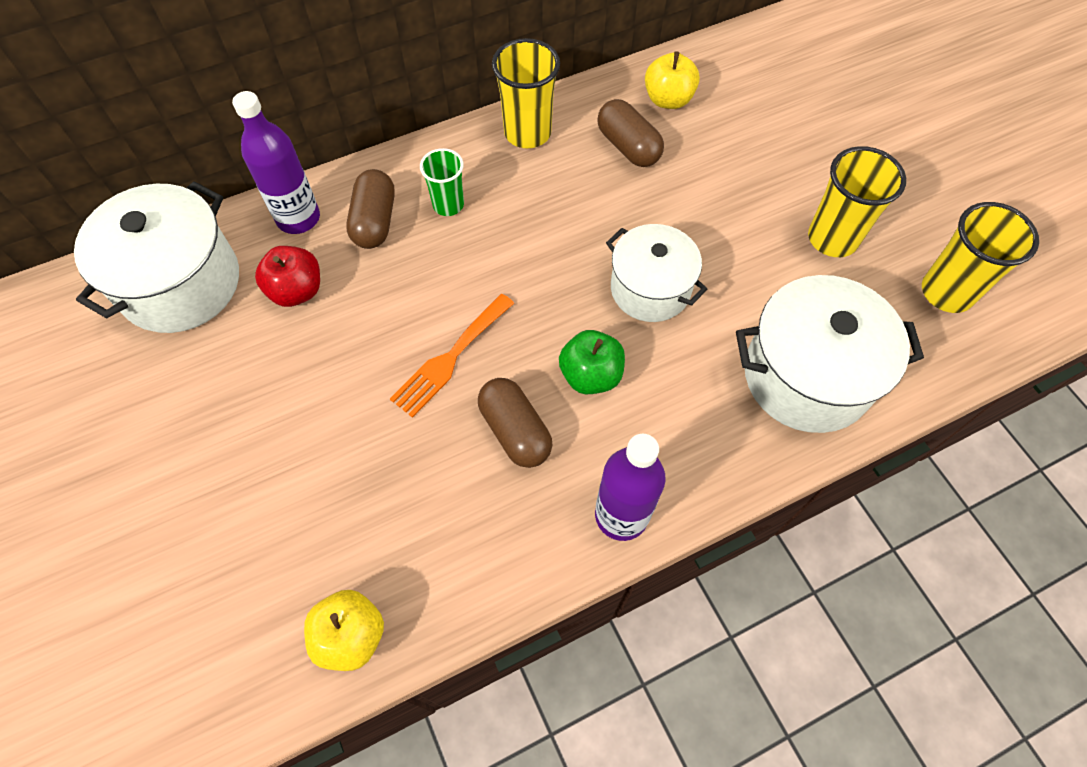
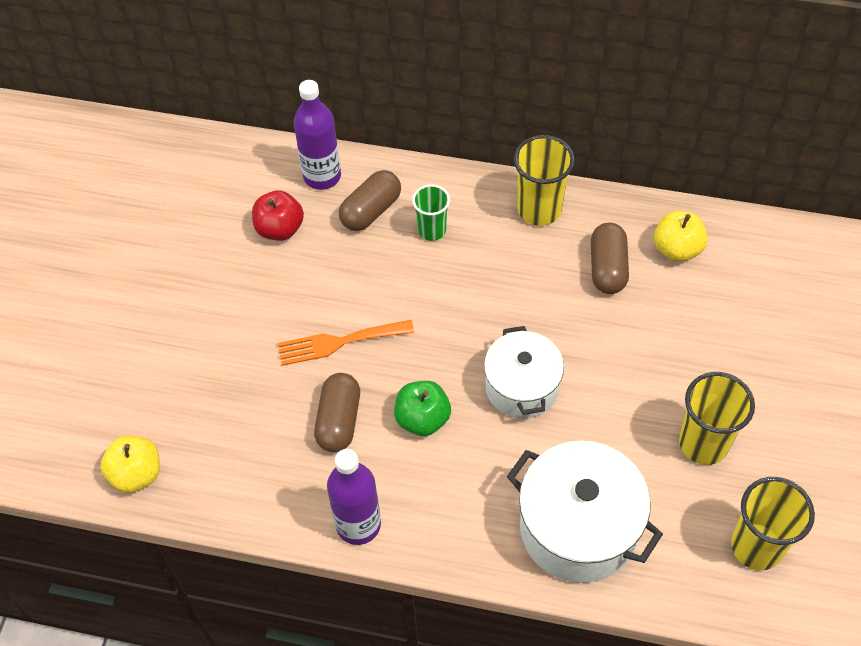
camera: 40 degrees right, 5 degrees down
(180, 283) = (212, 176): white pot -> none

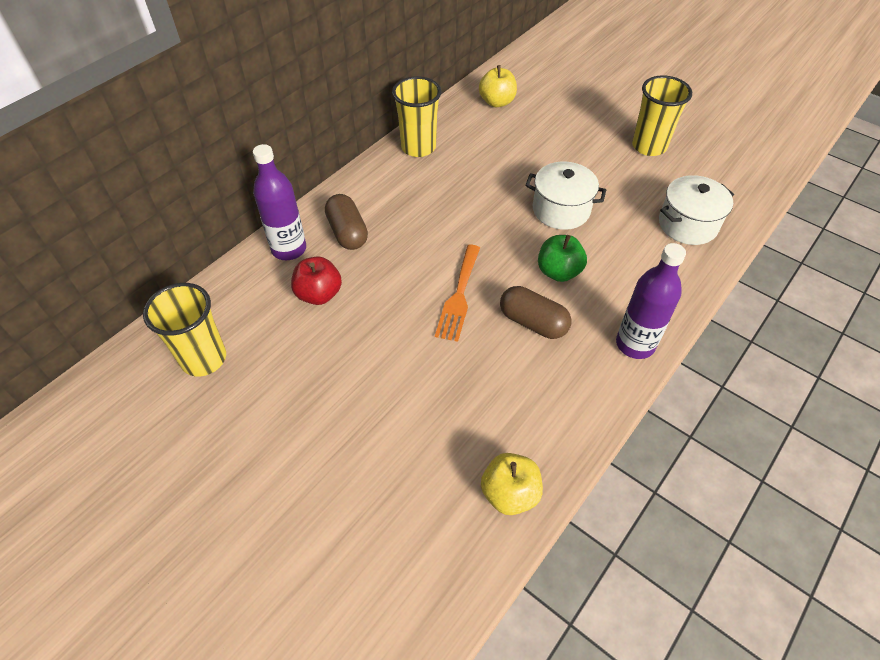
camera: 65 degrees left, 5 degrees down
(432, 230) = (393, 206): green cup -> none
(578, 528) = (687, 224): white pot -> white pot, size x0.67
(607, 268) = (490, 135): brown capsule -> none
(756, 546) = (732, 153): yellow cup -> yellow cup (204, 359)

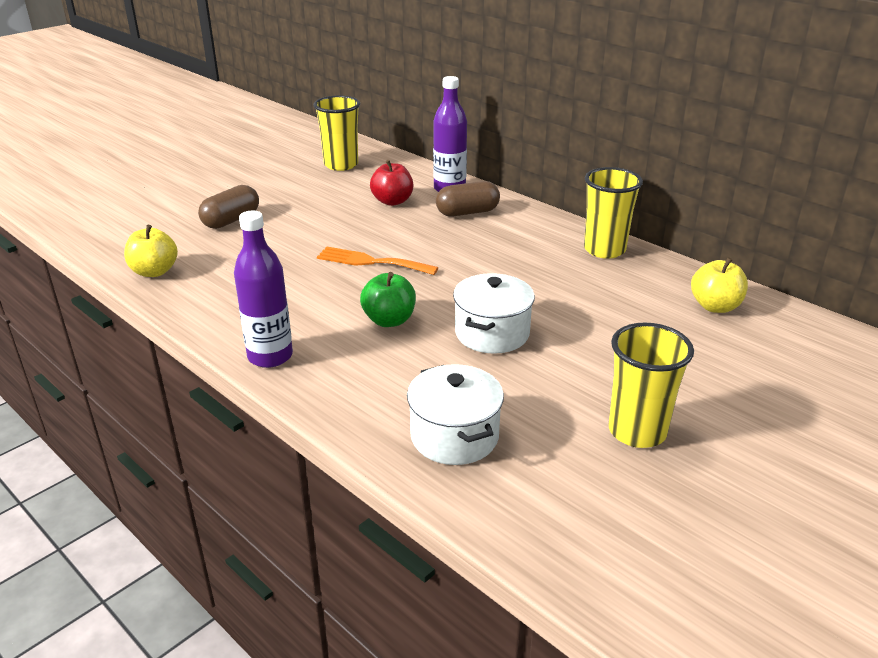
camera: 95 degrees right, 20 degrees down
(533, 322) = (324, 298): brown capsule -> brown capsule (231, 220)

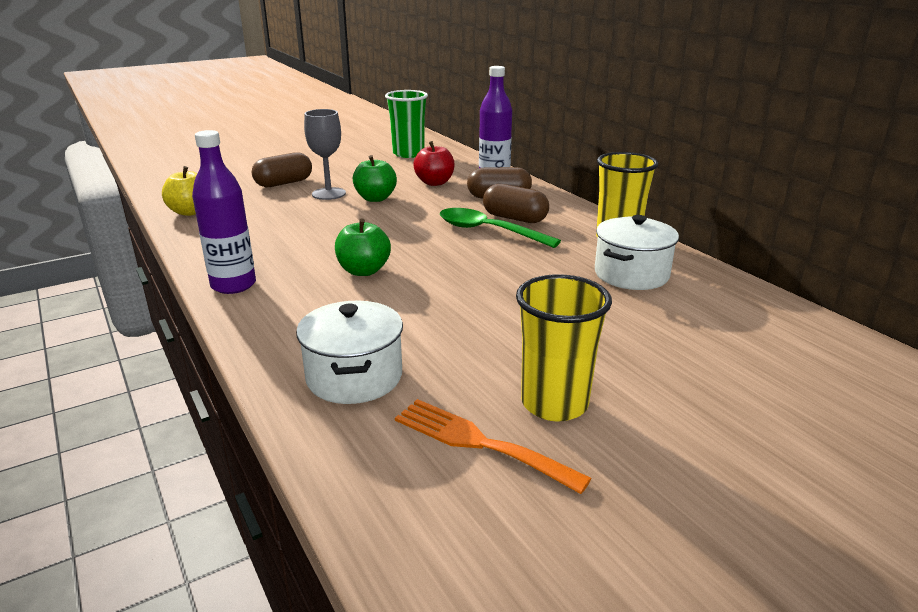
camera: 15 degrees right, 5 degrees down
(290, 229) = (328, 194): none -> grey goblet
(341, 165) = (408, 154): yellow cup -> green cup
(344, 229) = (375, 198): none -> green apple
(371, 262) = (381, 224): orange fork -> orange fork (479, 443)
(481, 256) = (488, 231): none -> green spoon
(492, 333) = (456, 293): white pot -> white pot (631, 274)
(497, 237) = (514, 218): none -> brown capsule
(715, 306) = (712, 300): yellow apple -> none

